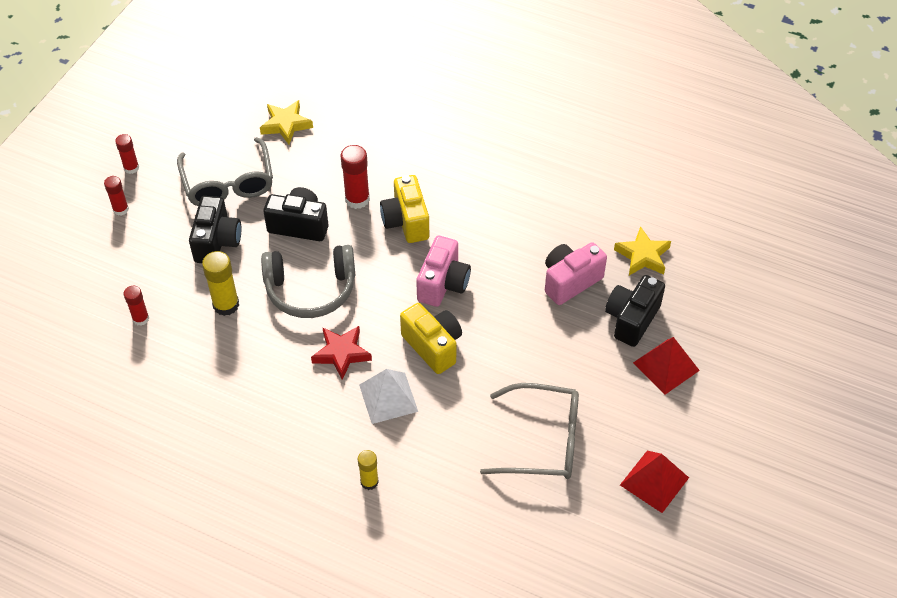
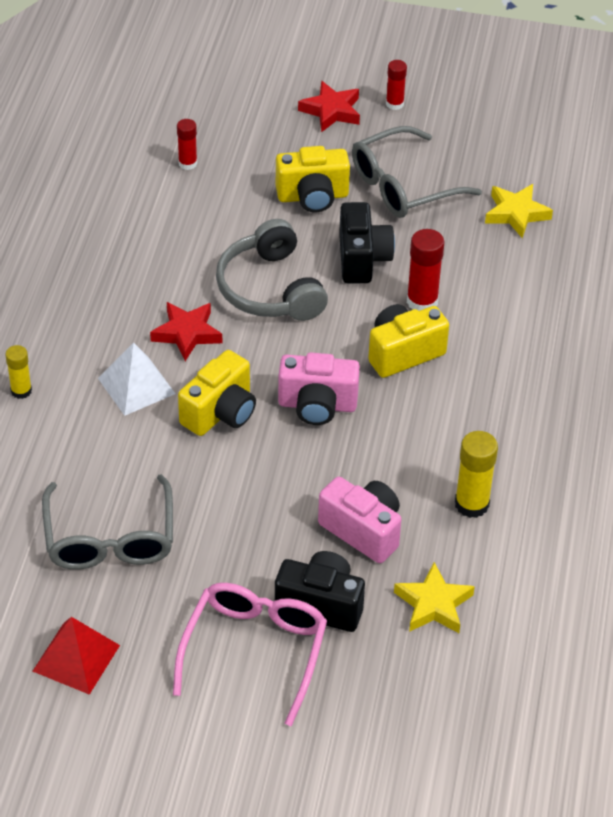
camera: 75 degrees right, 5 degrees down
(120, 209) = (331, 111): red glue stick -> red star
(217, 242) = (312, 196): black camera -> yellow camera
(226, 305) = (226, 224): yellow glue stick -> yellow glue stick (471, 504)
(666, 366) = (254, 651): red pyramid -> pink glasses

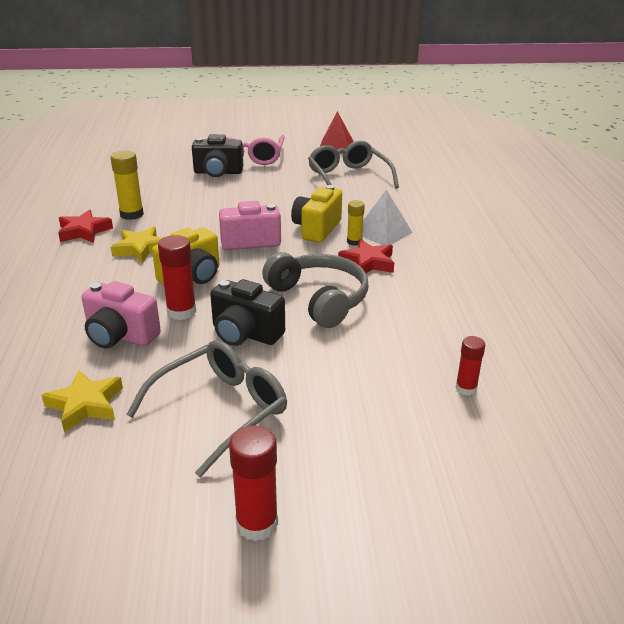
camera: 165 degrees right, 15 degrees down
(21, 391) = (456, 220): yellow glue stick -> yellow glue stick (354, 241)
(312, 196) = (316, 380): yellow camera -> none
(331, 111) = (339, 491): red star -> red star (84, 231)
(362, 259) = (245, 334): black camera -> black camera turned 45 degrees counterclockwise
(363, 531) = (201, 197): pink camera -> pink camera (120, 336)
(394, 104) = (257, 523): red glue stick -> red glue stick, size x1.59
(433, 604) = (153, 179): yellow star -> yellow star (140, 249)

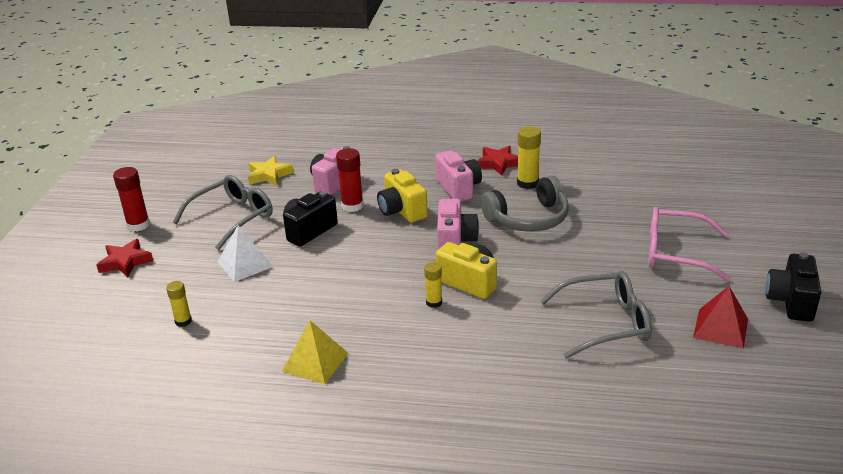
camera: 105 degrees right, 0 degrees up
(140, 249) = (458, 188): yellow star -> pink camera
(218, 172) = (627, 231): black camera -> black camera (791, 302)
(220, 410) = (232, 218): grey glasses -> grey glasses turned 105 degrees counterclockwise
(319, 299) = (339, 269): grey headphones -> grey headphones (528, 218)
(368, 262) = (388, 304): red star -> red star (125, 262)
(383, 232) = (448, 325): white pyramid -> white pyramid (245, 264)
(466, 388) = (183, 321): red glue stick -> yellow glue stick
(471, 287) = (315, 362): none -> yellow pyramid

